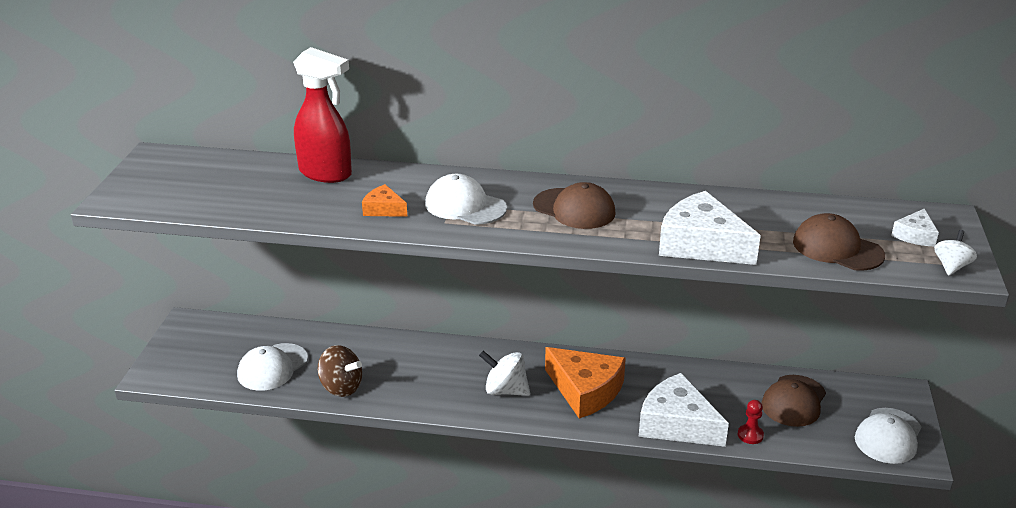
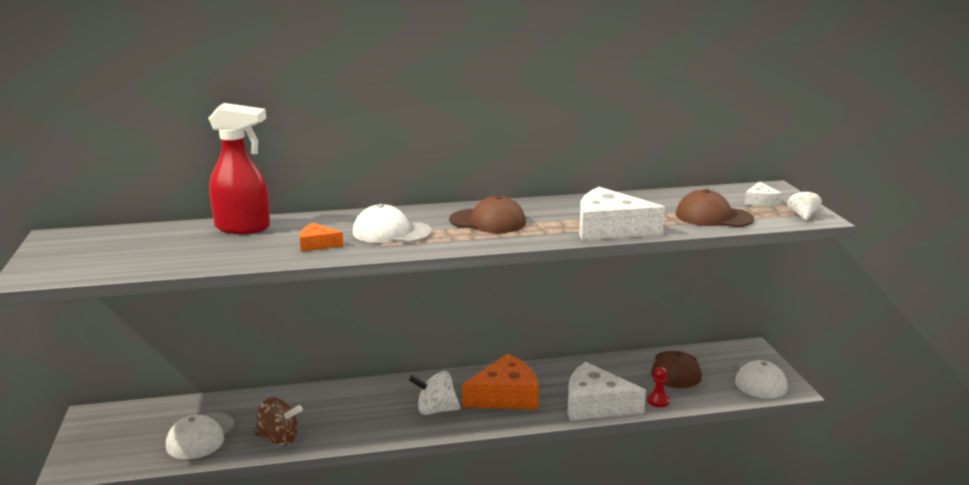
camera: 20 degrees left, 10 degrees down
(585, 390) = (505, 396): orange cheese -> orange cheese turned 45 degrees counterclockwise

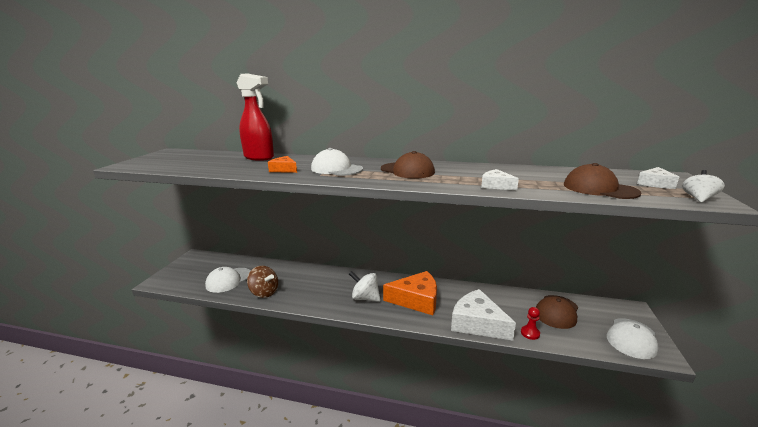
camera: 25 degrees right, 0 degrees up
(609, 229) = (496, 185): white cheese -> white cheese, size x0.49

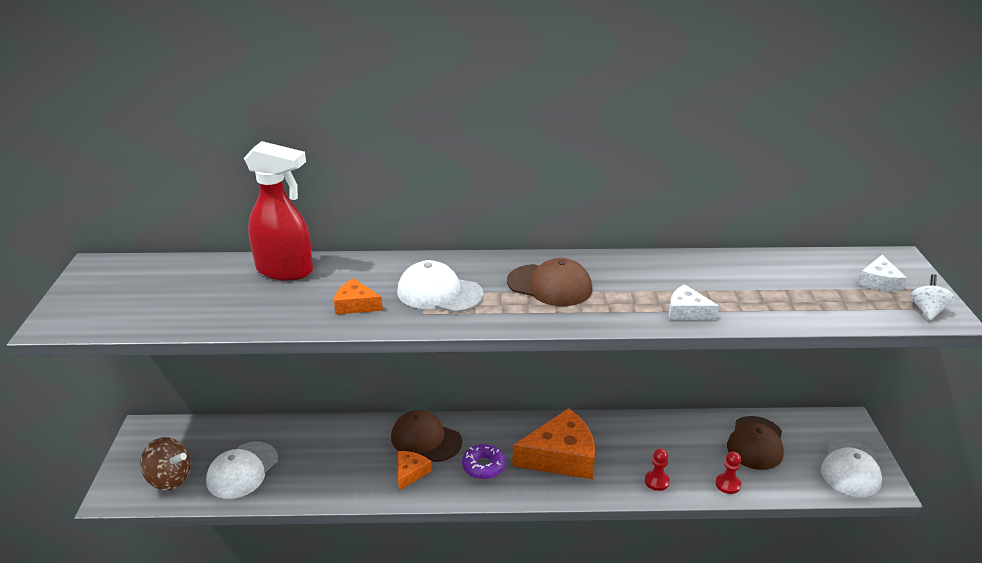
camera: 15 degrees left, 10 degrees up
(264, 292) = (318, 484): brown spinning top -> brown spinning top (170, 479)
(320, 295) = (410, 473): none -> orange cheese
(365, 298) = (483, 466): white spinning top -> purple donut
(477, 323) = (656, 481): white cheese -> red pawn
(599, 189) = (816, 302): brown cap -> brown cap (425, 439)

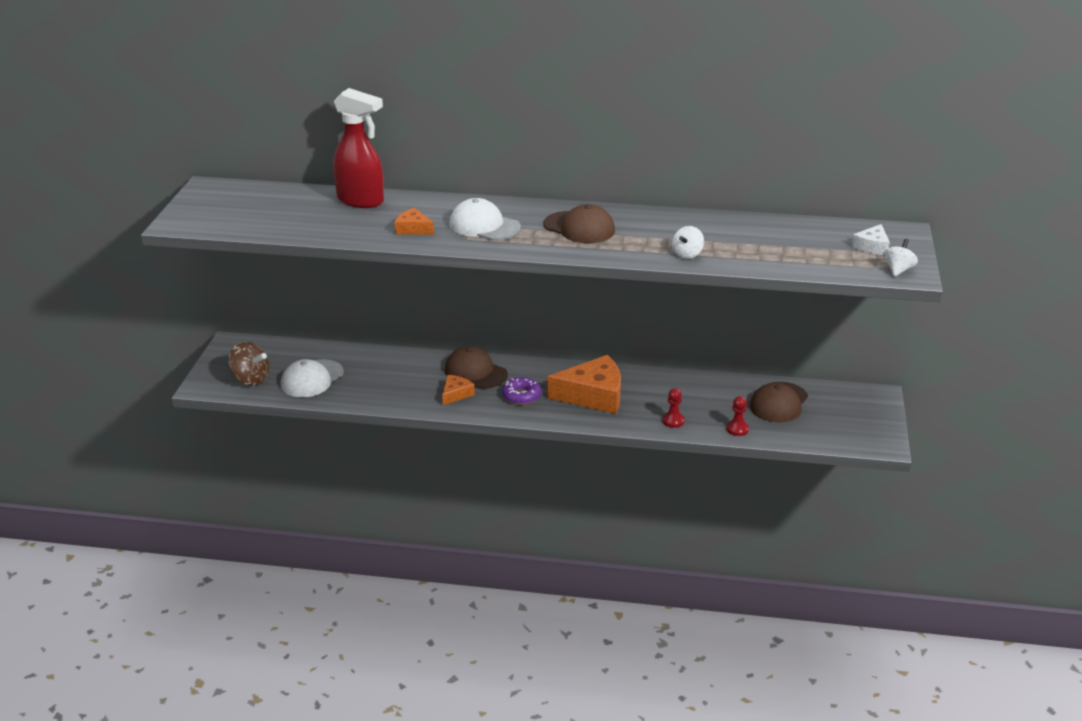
camera: 10 degrees right, 0 degrees up
(687, 311) = (687, 254): white cheese -> white spinning top
(851, 468) = (859, 429): white cap -> none

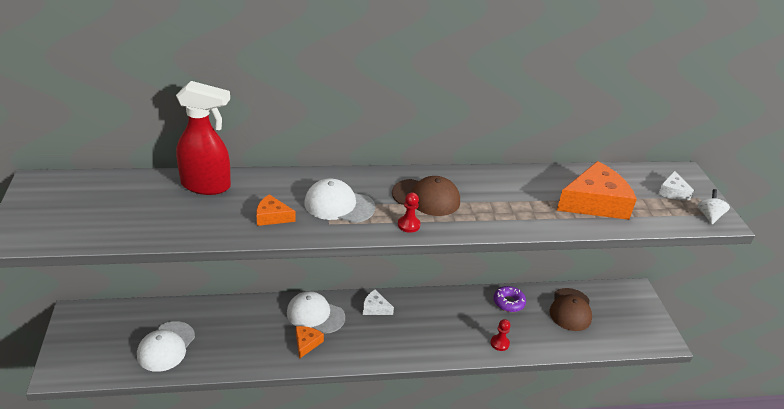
camera: 20 degrees left, 5 degrees up
(250, 379) = (104, 356): brown spinning top -> none
(475, 372) = (315, 315): brown cap -> white cap
(521, 396) = (364, 336): purple donut -> purple donut (508, 302)
(544, 374) = (375, 308): none -> white cheese
(593, 395) = (424, 325): orange cheese -> orange cheese (594, 202)
(687, 254) = (535, 219): white spinning top -> none
(737, 429) = (552, 344): red pawn -> red pawn (408, 225)

